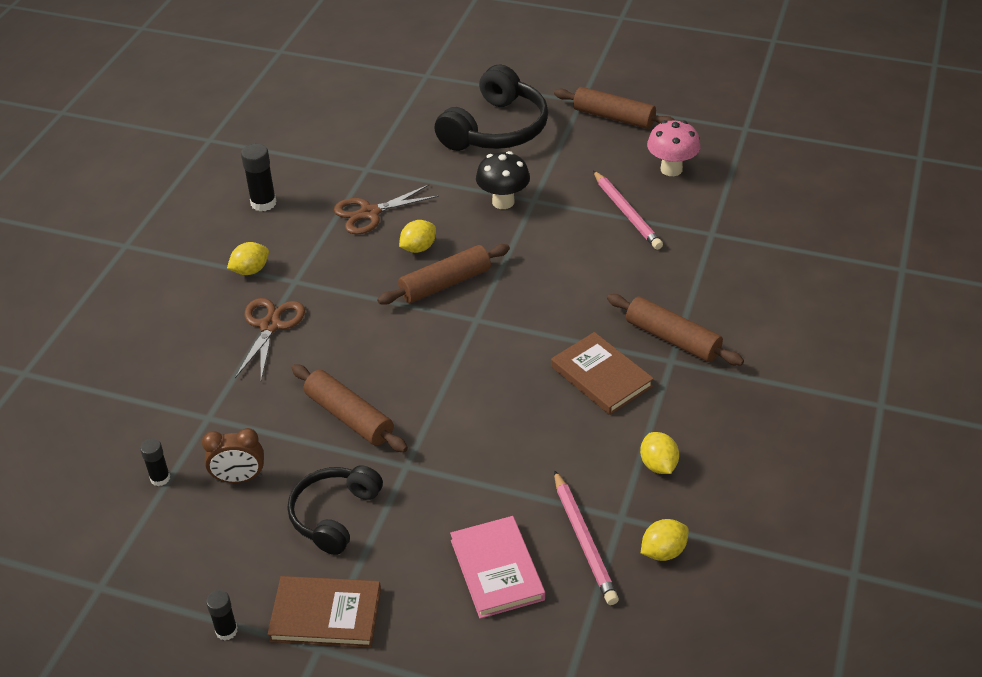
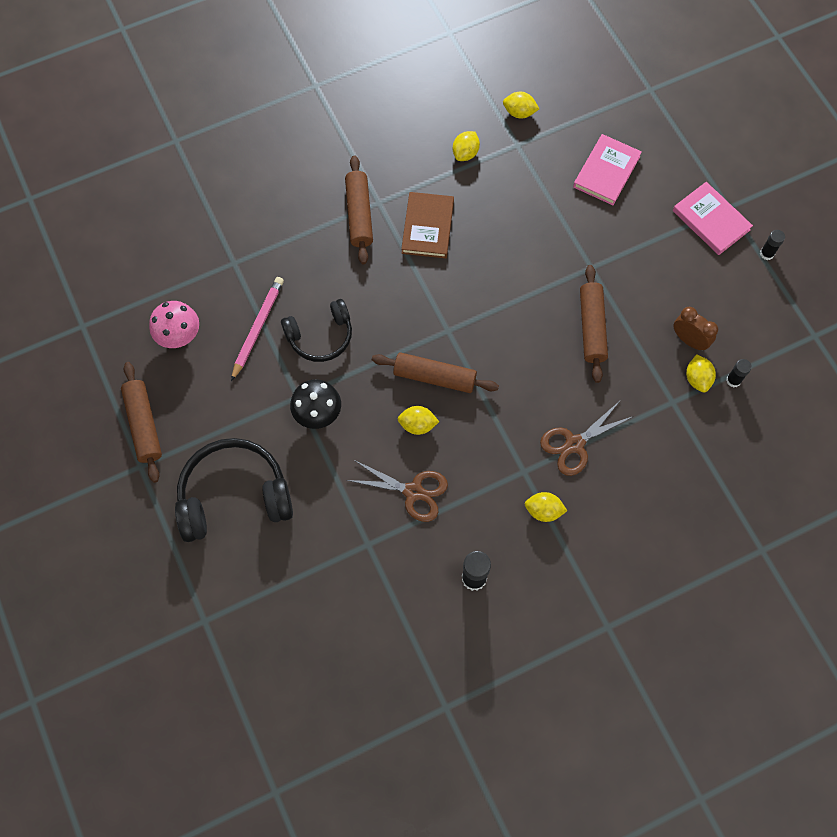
camera: 135 degrees left, 25 degrees up
(200, 453) = (697, 379): none -> yellow lemon
(326, 615) = (711, 220): brown book -> pink book
(334, 515) = (657, 271): black headphones -> black headphones (320, 336)
(584, 540) = (549, 149): pink pencil -> none

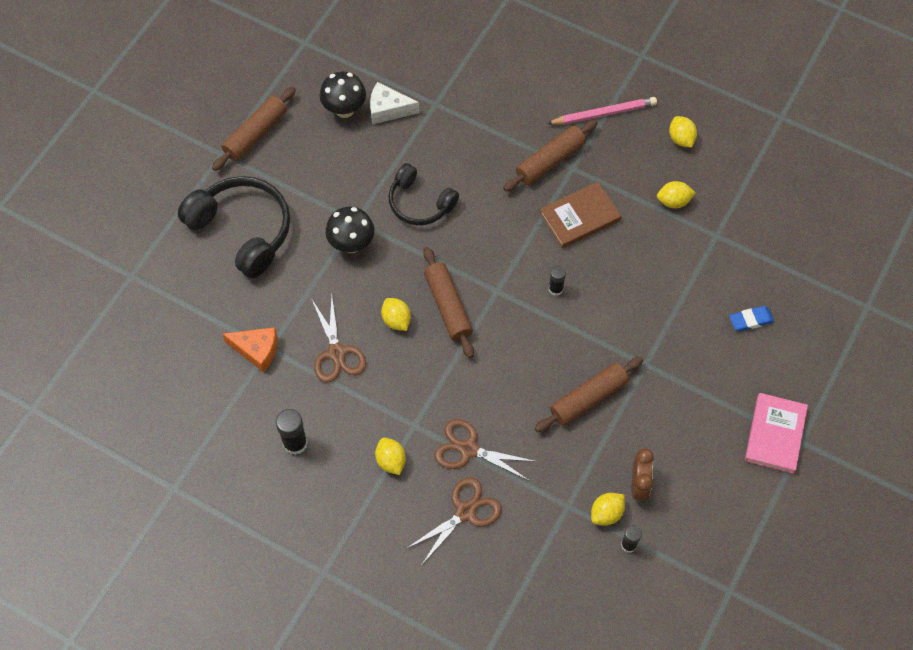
camera: 55 degrees right, 5 degrees down
(180, 337) = (344, 109): pink mushroom -> black mushroom
(209, 303) = (388, 109): none -> white cheese
(257, 328) = (393, 155): pink pencil -> pink pencil (604, 113)
(362, 556) = (257, 350): none -> orange cheese
(519, 113) = (749, 217): yellow lemon -> yellow lemon (681, 139)
(606, 171) = (750, 320): pink book -> blue eraser
(627, 482) = (465, 512): none -> brown scissors
(766, 254) = (780, 501): black glue stick -> black glue stick (555, 289)

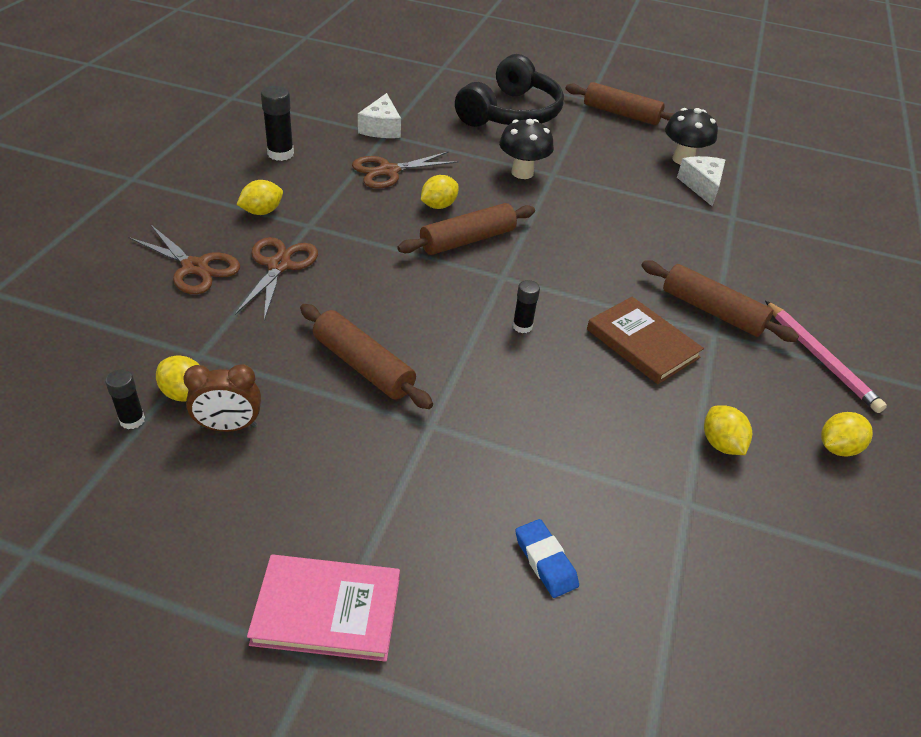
camera: 75 degrees right, 20 degrees down
(257, 350) = (381, 128): orange cheese -> white cheese
(420, 203) = (595, 213): black headphones -> none

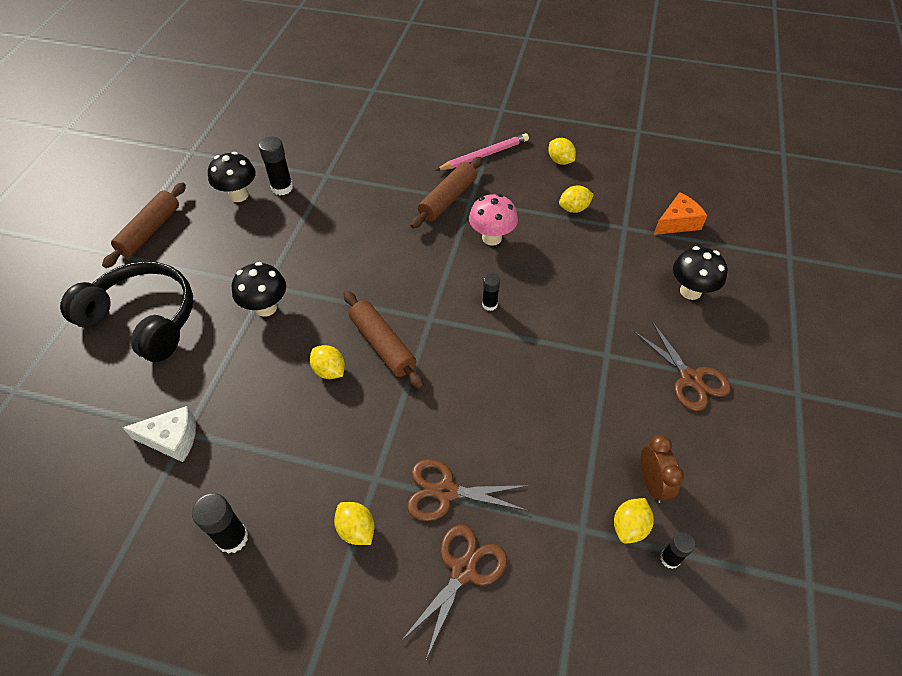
camera: 90 degrees left, 10 degrees up
(327, 610) = (767, 392): pink book -> none
(363, 366) = (561, 403): brown rolling pin -> none
(388, 171) = (268, 420): brown scissors -> brown scissors (690, 378)
(545, 561) = (690, 291): blue eraser -> black mushroom
(642, 343) = (491, 238): brown book -> pink mushroom
(702, 186) = (282, 188): white cheese -> black glue stick
(714, 588) = (677, 222): none -> orange cheese

